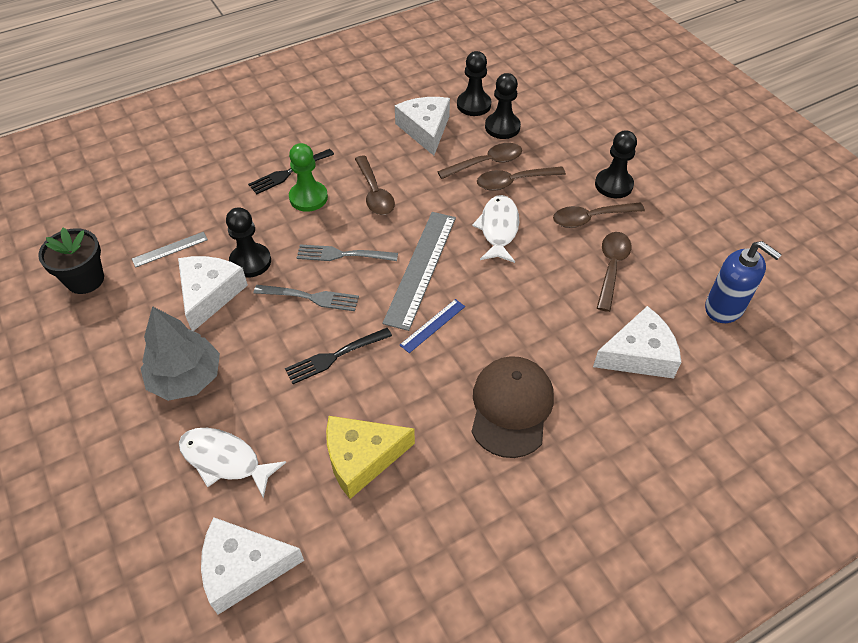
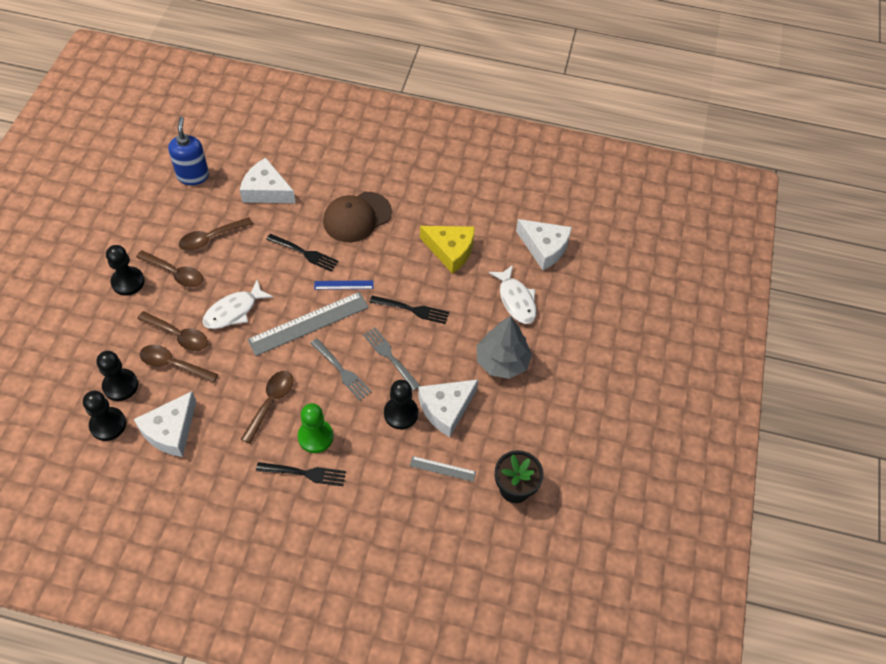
camera: 140 degrees left, 5 degrees up
(511, 324) = (304, 253): none -> black fork

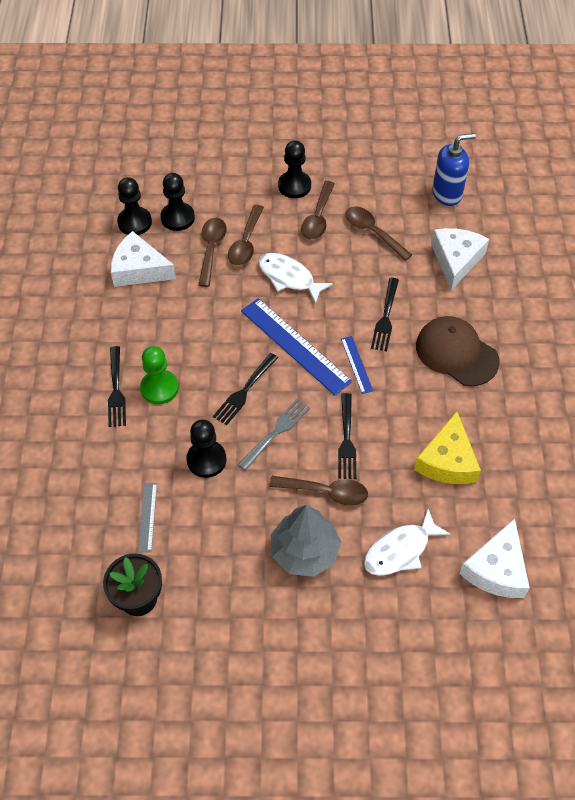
camera: 80 degrees right, 0 degrees up
(271, 402) = (189, 339): brown spoon -> brown spoon (326, 492)
(309, 323) = (295, 346): grey ruler -> blue ruler
(341, 370) = (245, 390): grey fork -> black fork
(446, 409) = (224, 504): white cheese -> none

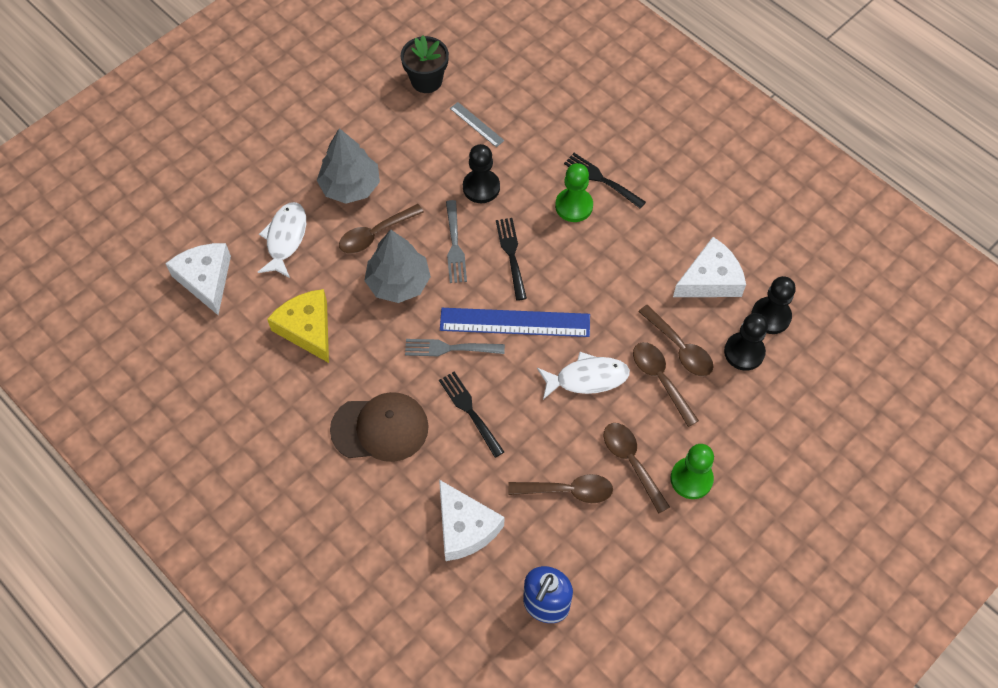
camera: 135 degrees right, 5 degrees up
(294, 186) = (691, 479): black pawn -> green pawn
(346, 439) = (398, 283): black fork -> grey tree
(356, 364) = (450, 348): blue ruler -> grey fork

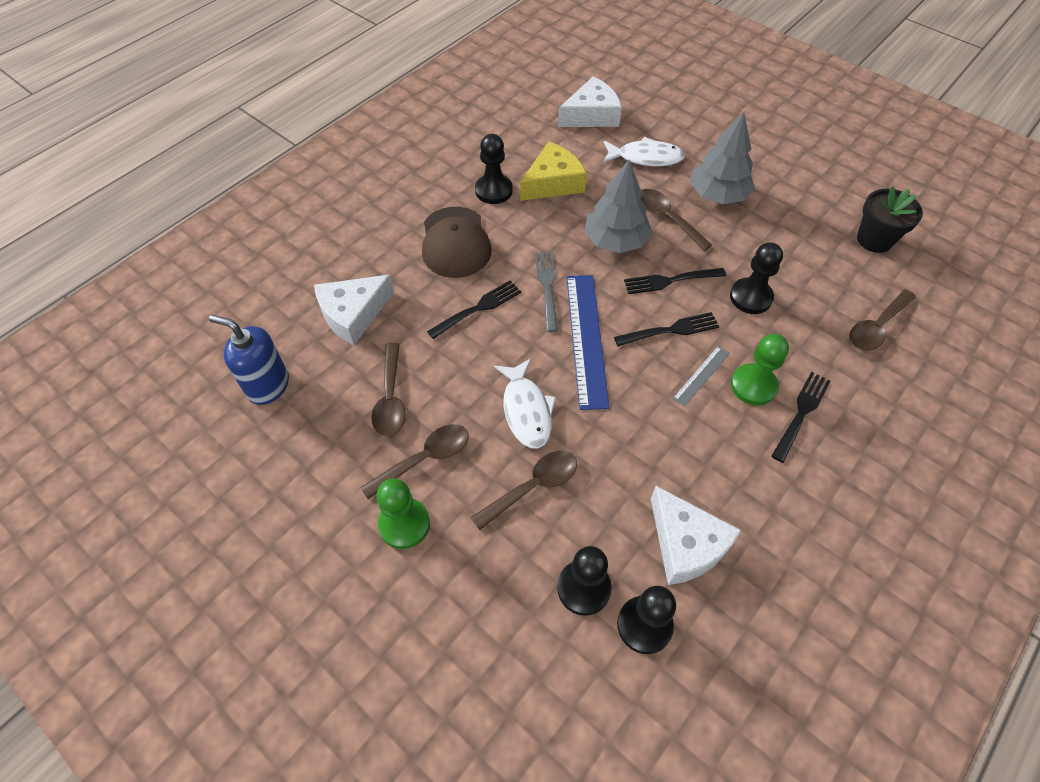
camera: 85 degrees right, 5 degrees down
(309, 387) = (493, 190): none -> black pawn
(454, 245) = (671, 280): grey fork -> black fork
(477, 124) = (834, 287): grey ruler -> grey ruler (701, 375)
(680, 348) = (578, 508): brown spoon -> brown spoon (876, 327)

